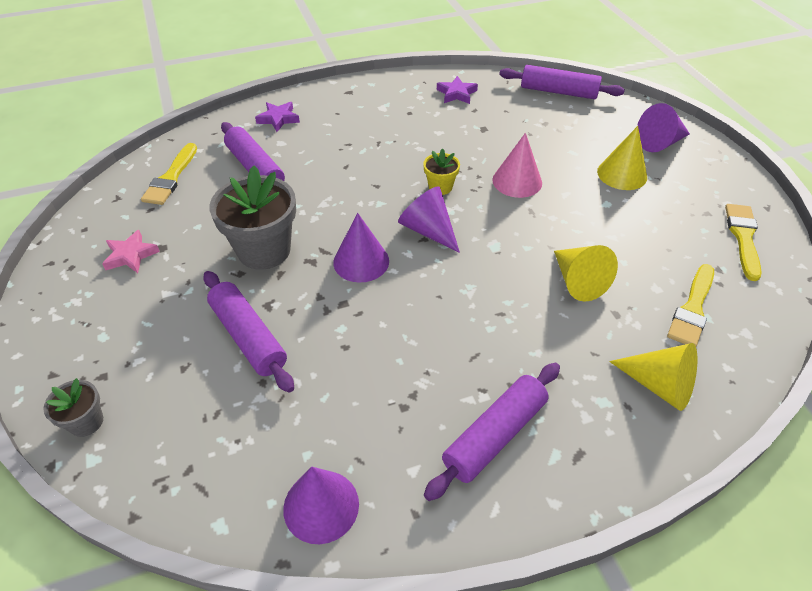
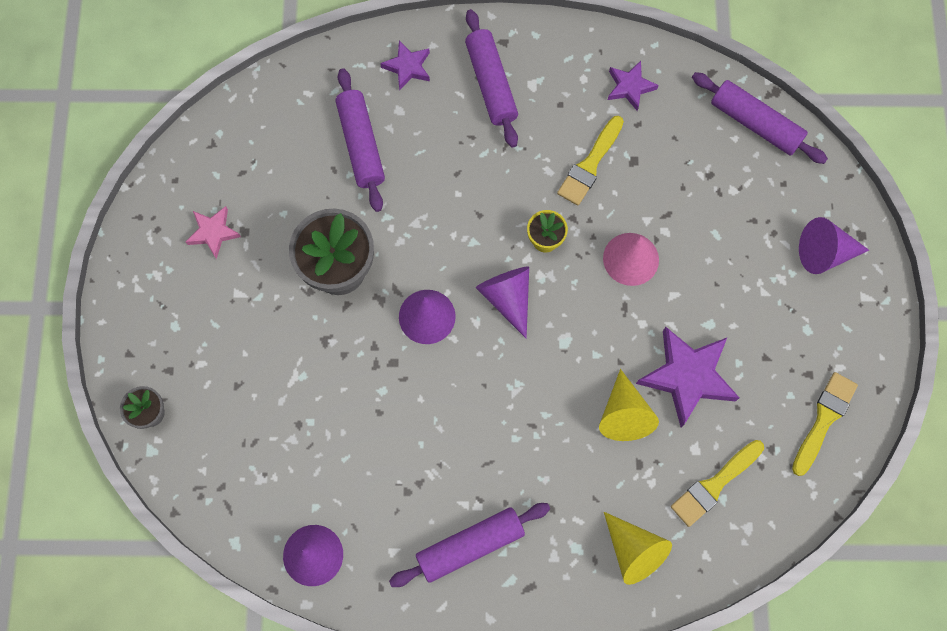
camera: 20 degrees right, 25 degrees up
(171, 178) = (271, 131): yellow brush -> yellow brush (590, 164)
(248, 337) = (298, 371): purple rolling pin -> purple rolling pin (491, 84)
(613, 241) = (687, 377): none -> purple star
(622, 174) = (751, 287): yellow cone -> none

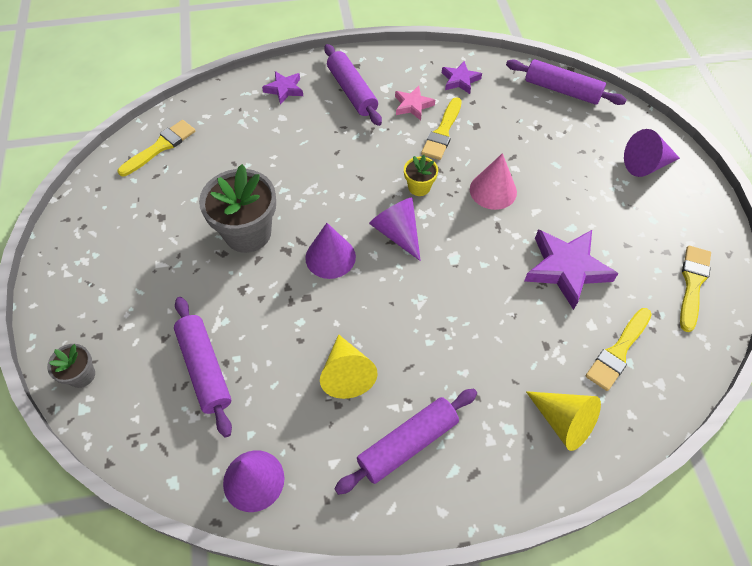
camera: 10 degrees left, 15 degrees down
(213, 233) = (134, 221): pink star -> pink star (413, 105)
(250, 132) = (160, 147): none -> yellow brush
(361, 144) = (254, 143): purple rolling pin -> purple rolling pin (205, 369)
(624, 414) = (520, 307): yellow cone -> yellow cone (347, 374)

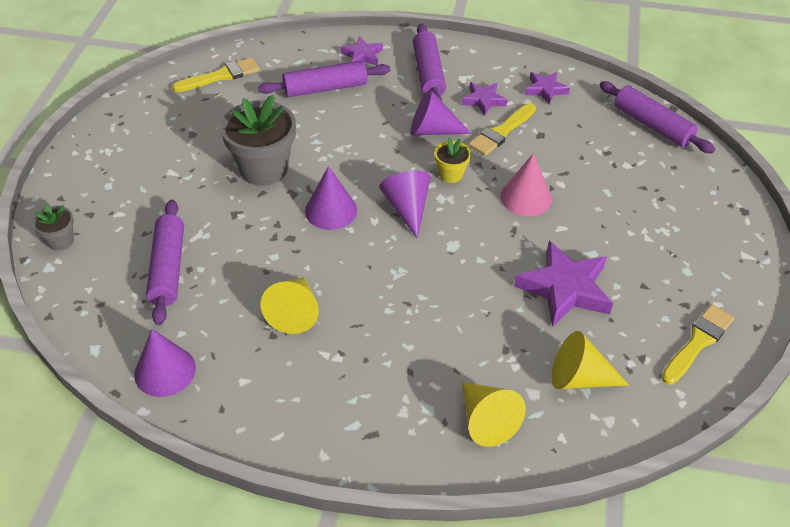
camera: 20 degrees right, 10 degrees down
(407, 444) = (321, 388): purple rolling pin -> purple rolling pin (325, 88)
(413, 105) = (483, 100): pink star -> purple star
(618, 351) = (579, 378): yellow brush -> yellow cone
(646, 165) = (708, 218): purple cone -> purple cone (432, 130)

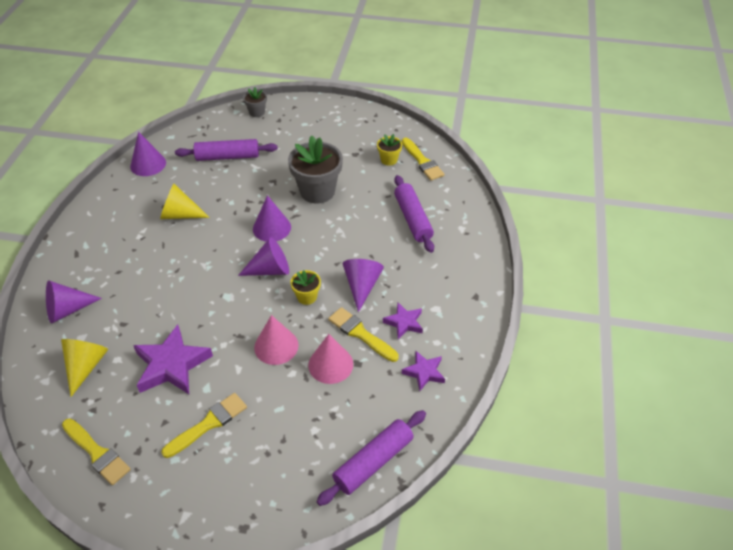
camera: 90 degrees right, 0 degrees up
(211, 104) = (389, 160): none -> yellow flower pot
(362, 55) = (460, 240): purple star -> none
(428, 73) = (440, 284): purple rolling pin -> none
(486, 420) = (67, 310): yellow cone -> purple cone
(545, 154) = (330, 364): none -> pink cone
(638, 247) = (208, 424): none -> yellow brush

